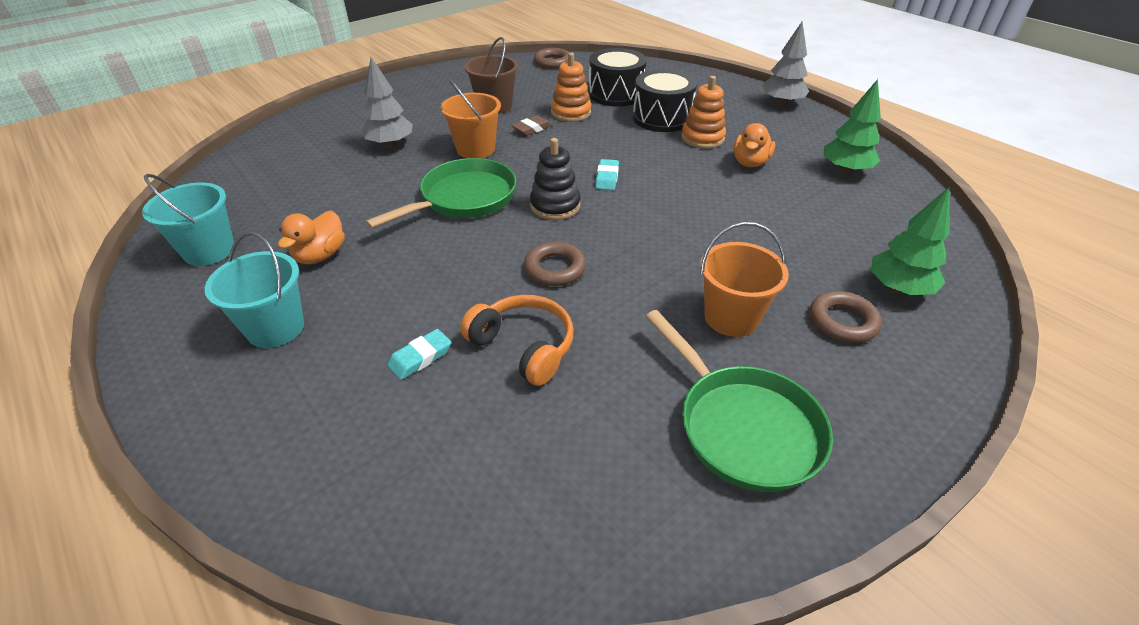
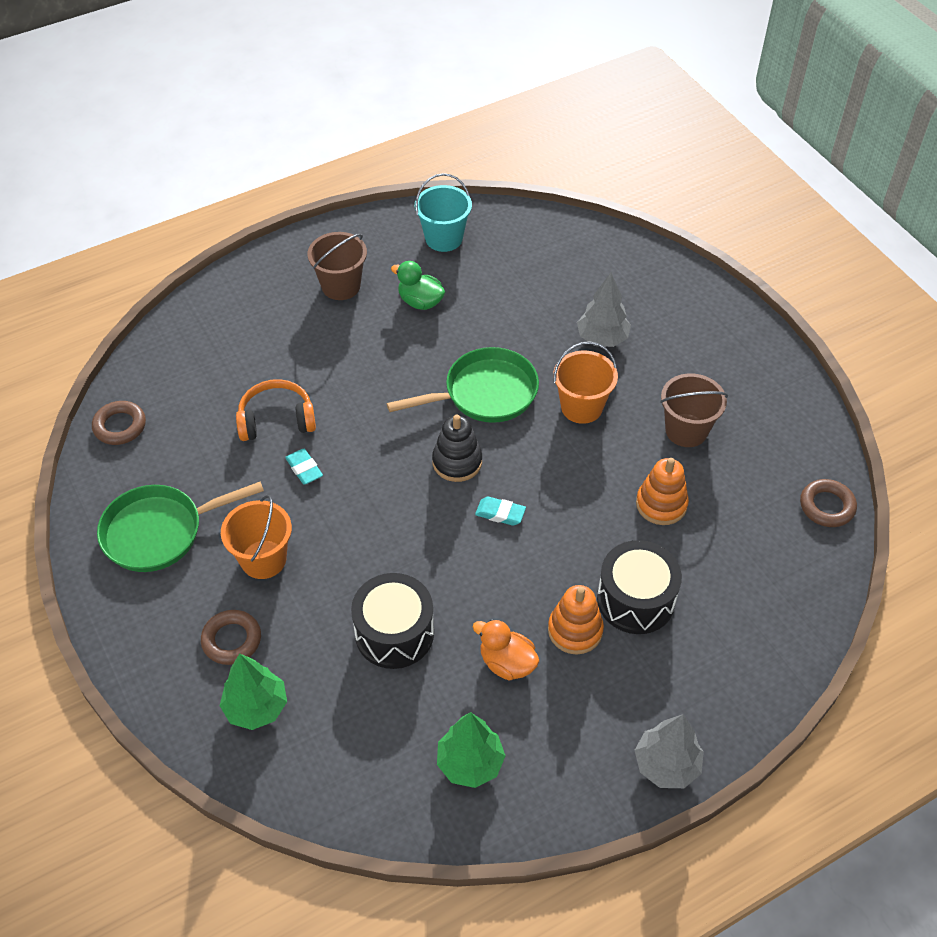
camera: 100 degrees right, 10 degrees up
(275, 328) = (341, 286): turquoise bucket -> brown bucket
(320, 255) = (420, 302): orange duck -> green duck
(420, 357) = (285, 362): turquoise eraser -> turquoise eraser (304, 469)
(463, 199) = (485, 393): green pan -> green pan turned 75 degrees counterclockwise
(523, 346) = (276, 420): orange headphones -> orange headphones turned 150 degrees counterclockwise
(532, 129) = (622, 460): brown eraser -> none
(555, 268) = (361, 449): brown ring -> brown ring (120, 426)
(616, 94) = (713, 563): black drum -> black drum (394, 633)

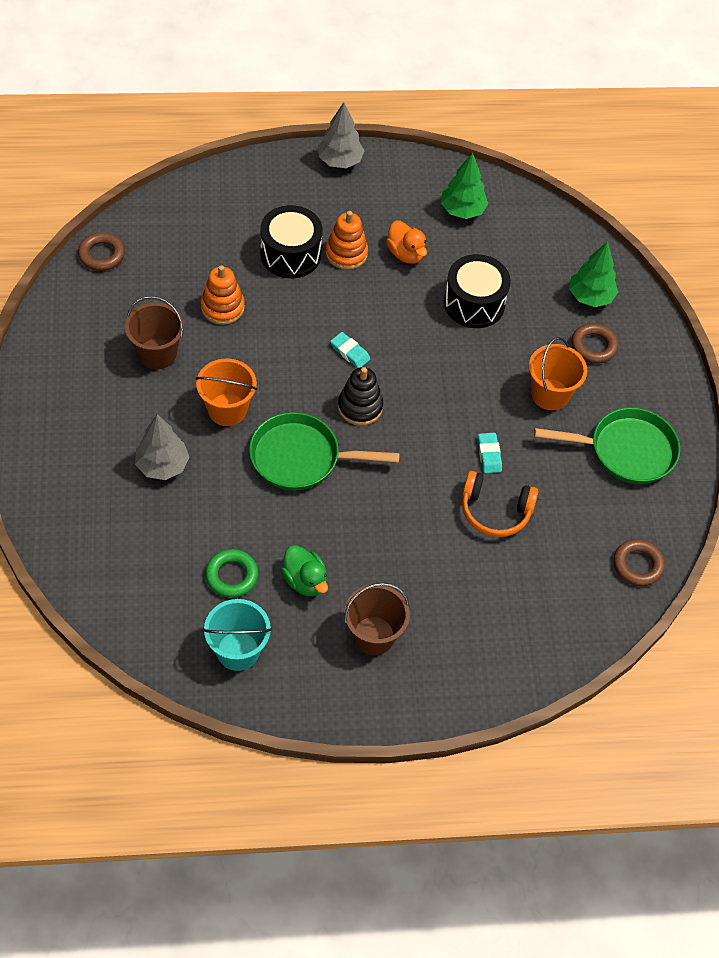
camera: 160 degrees left, 5 degrees up
(483, 283) = (232, 576): none -> green ring

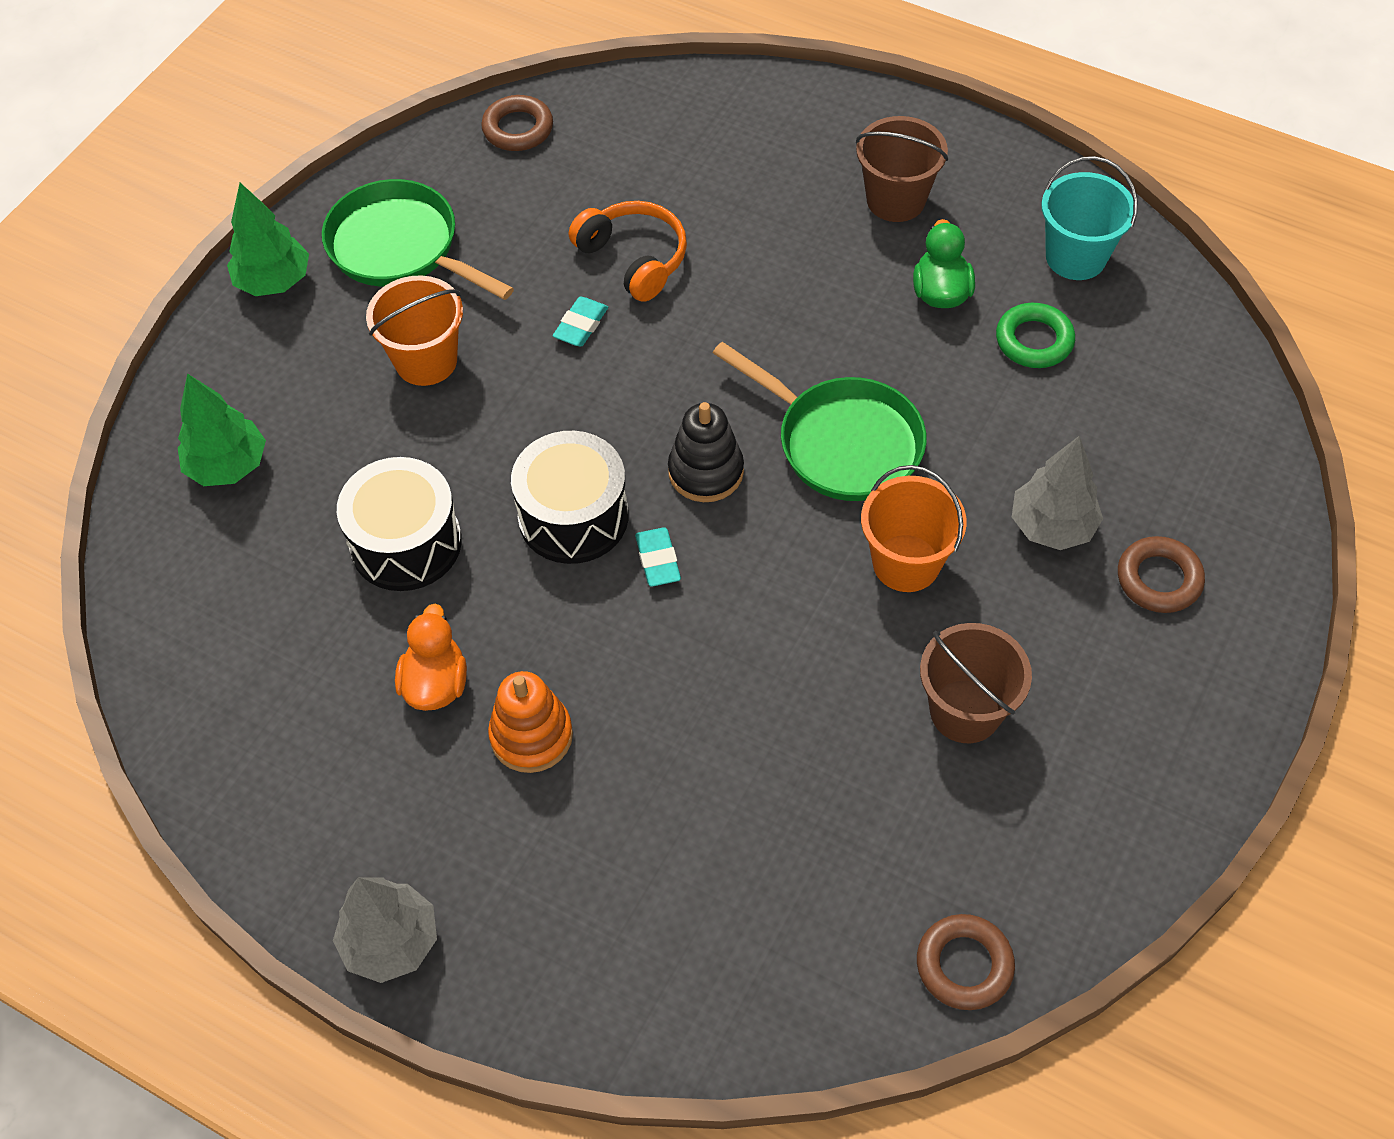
camera: 140 degrees left, 0 degrees up
(222, 307) = (808, 741): orange stacking toy -> none
(290, 254) = (625, 784): black drum -> black drum (573, 516)
(462, 210) = (272, 716): green tree -> green tree (274, 281)
(593, 346) = (300, 394): brown ring -> brown ring (1158, 579)

